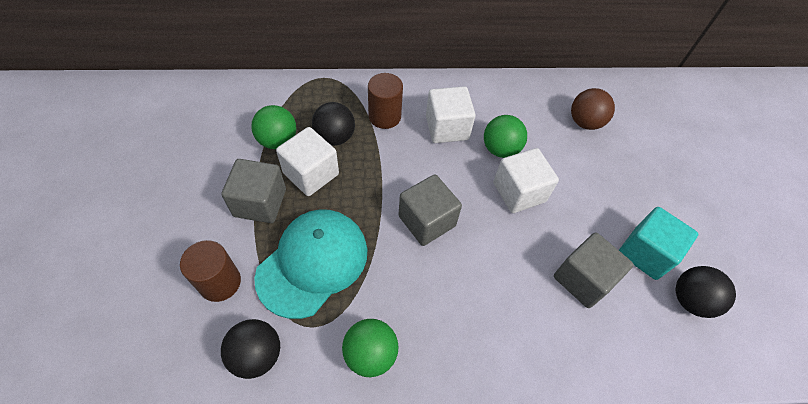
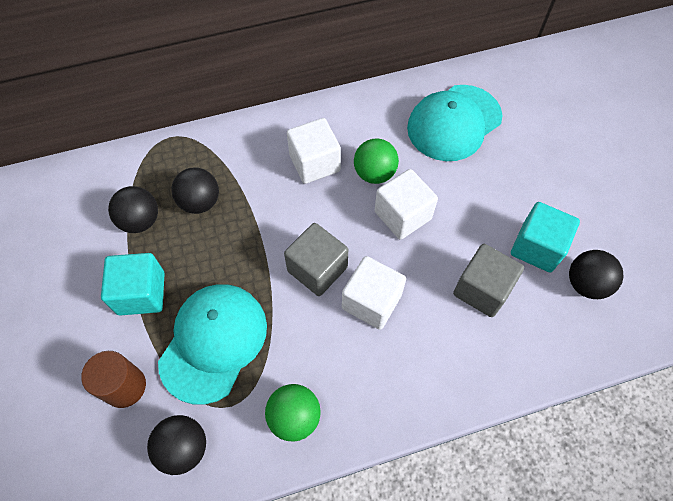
camera: 10 degrees left, 5 degrees up
(260, 202) = (141, 293): grey cube -> turquoise cube
(278, 140) = (140, 221): green ball -> black ball
(311, 174) = (186, 248): white cube -> white cube (371, 301)
(384, 116) = (246, 166): brown cylinder -> none
(585, 122) = (454, 123): brown ball -> turquoise cap

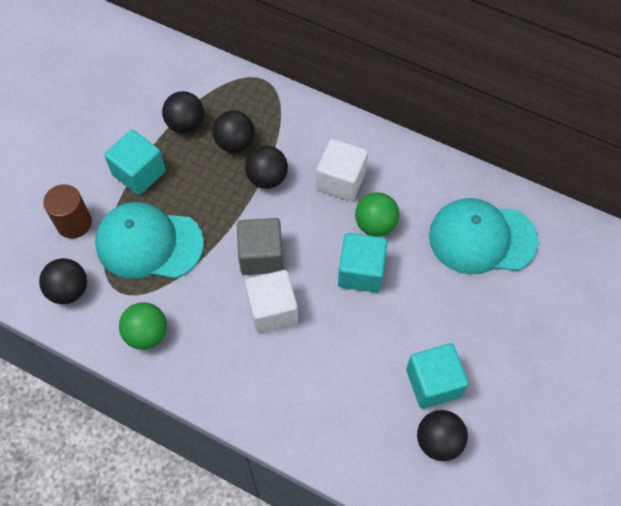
camera: 45 degrees right, 0 degrees up
(214, 342) = (149, 243): turquoise cap -> turquoise cap turned 150 degrees counterclockwise
(256, 207) = (267, 178): none -> black ball
(402, 215) = (361, 272): white cube -> turquoise cube
(482, 289) = (357, 373): grey cube -> none

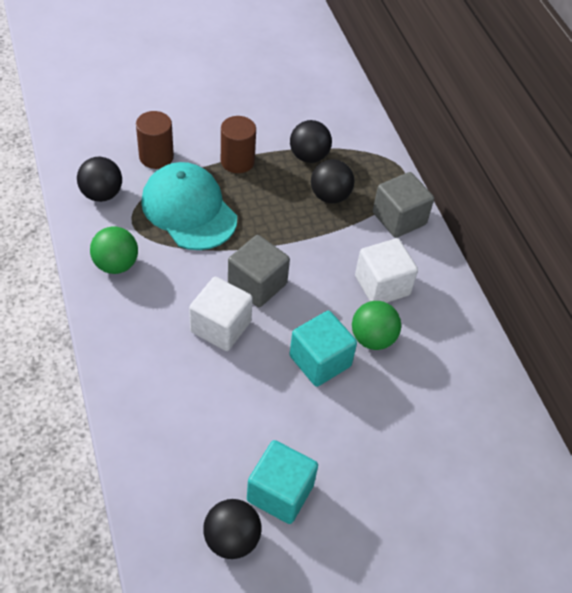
camera: 40 degrees right, 10 degrees down
(139, 173) = (237, 161): turquoise cube -> brown cylinder
(267, 178) = (326, 237): black ball -> none
(299, 120) = (399, 218): none -> grey cube
(482, 238) = (453, 425): turquoise cap -> none

